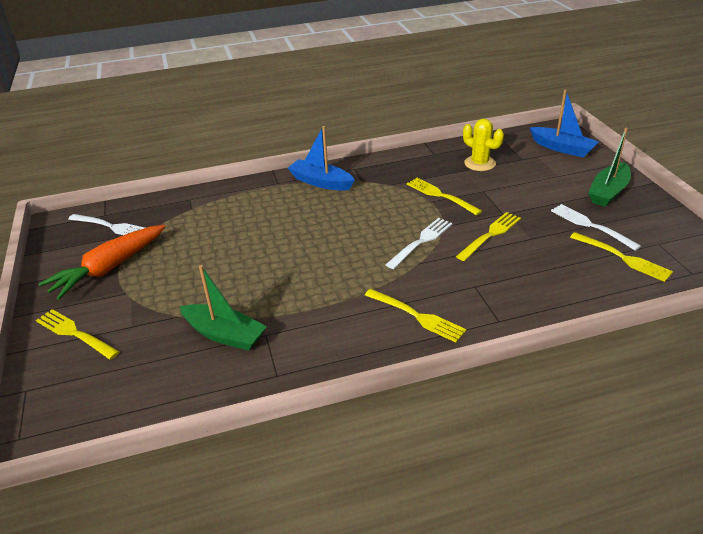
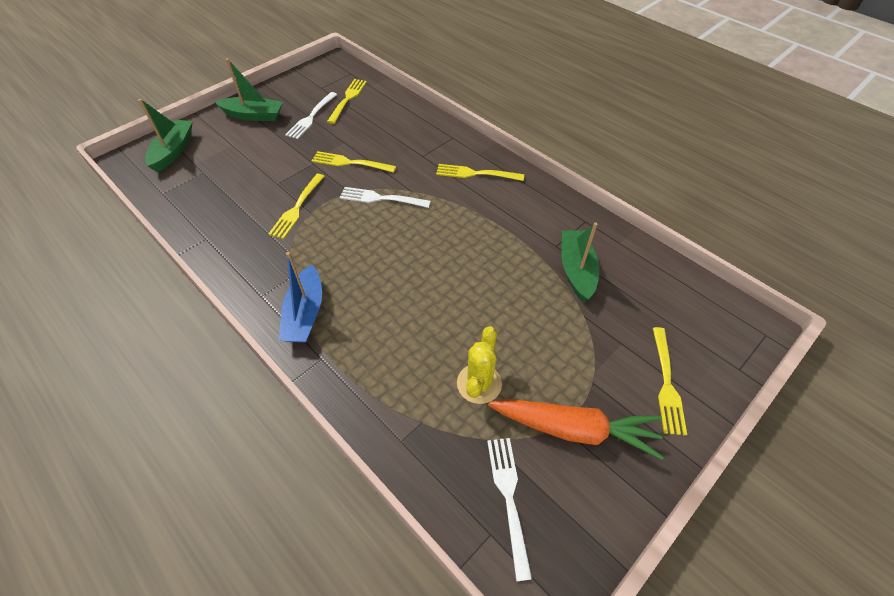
camera: 120 degrees left, 15 degrees up
(417, 316) = (475, 173): yellow fork -> yellow fork turned 90 degrees counterclockwise
(480, 163) = (221, 198): yellow cactus -> yellow cactus (479, 383)
(562, 148) = (173, 151): blue boat -> green boat

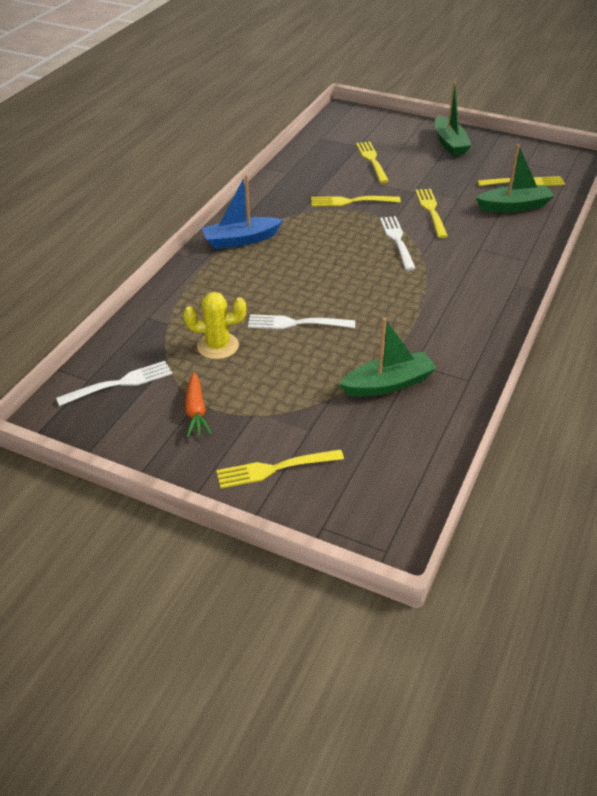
camera: 70 degrees right, 10 degrees down
(173, 151) = (371, 125): green boat -> green boat (514, 206)
(311, 117) = (476, 172): white fork -> white fork (296, 323)
(475, 173) = (481, 288): yellow fork -> yellow fork (372, 160)
(575, 429) = (196, 411): orange carrot -> orange carrot, size x0.57

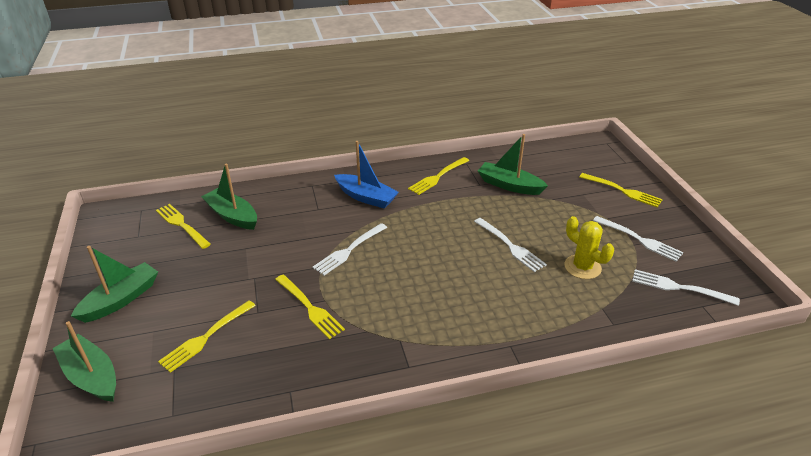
camera: 130 degrees left, 5 degrees down
(196, 411) = (640, 240): orange carrot -> white fork
(240, 240) = (453, 341): blue boat -> blue boat (366, 197)
(385, 124) = (91, 376): none -> green boat
(431, 210) = (280, 253): yellow fork -> yellow fork (437, 177)

